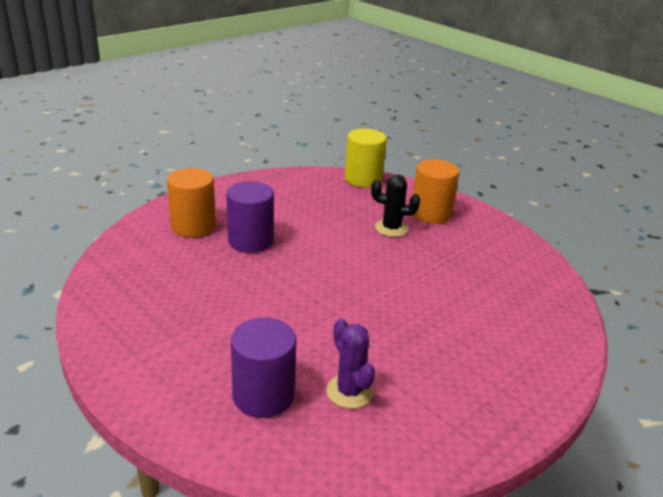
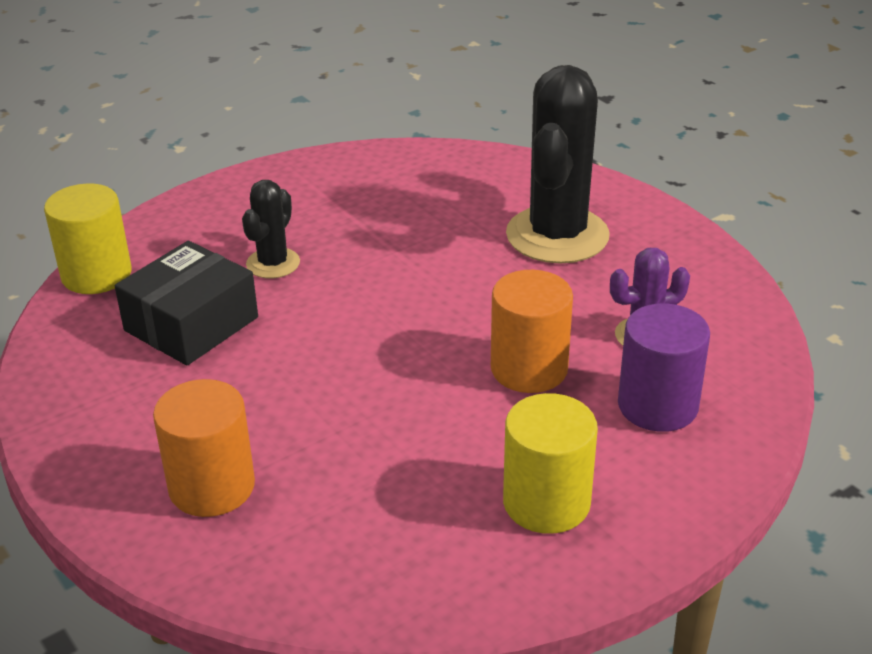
camera: 80 degrees left, 5 degrees up
(166, 339) = (546, 503): none -> yellow cylinder
(250, 241) = (279, 413): purple cylinder -> none
(326, 209) = (191, 324): none -> black box
(430, 214) = (238, 222): orange cylinder -> orange cylinder (529, 369)
(473, 346) = (557, 235): none -> black cactus

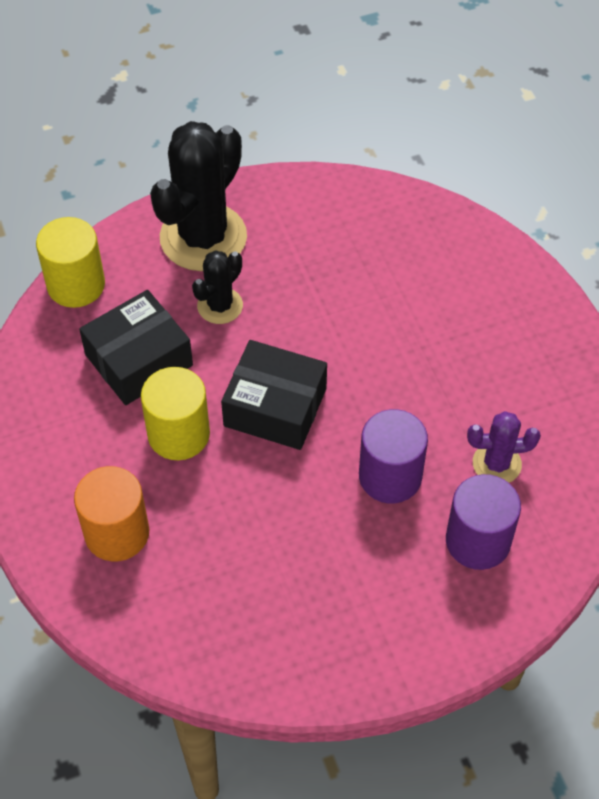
camera: 15 degrees right, 20 degrees up
(369, 335) = (275, 407): none -> black box
(529, 369) = (390, 476): orange cylinder -> purple cylinder
(546, 503) = (356, 613): yellow cylinder -> yellow cylinder (178, 434)
(557, 235) = (468, 329): black cactus -> black cactus (203, 237)

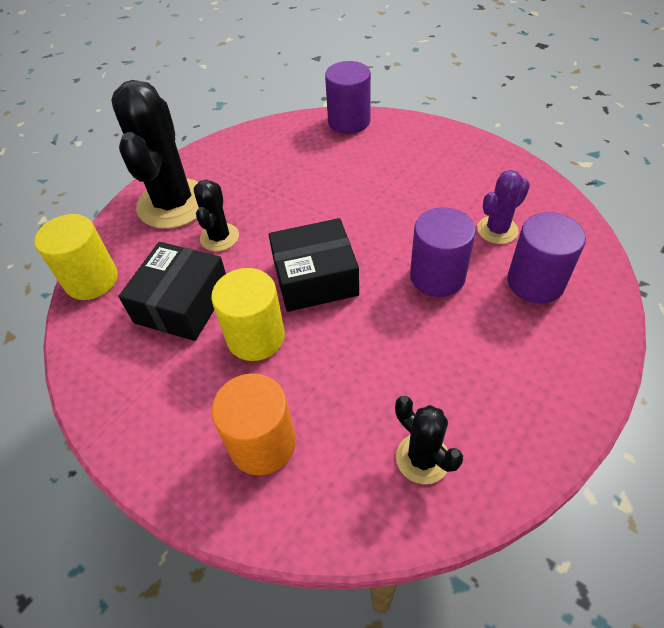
camera: 30 degrees left, 5 degrees down
(231, 626) = (422, 458): none -> black cactus
(464, 232) = (349, 122): none -> purple cylinder

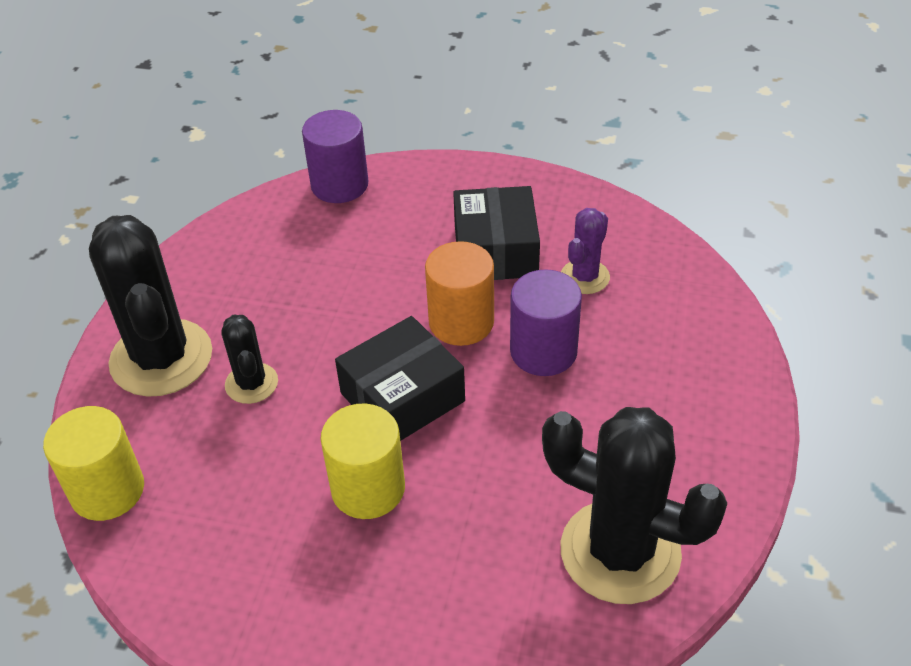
camera: 25 degrees left, 5 degrees down
(182, 303) = (251, 480): black box -> black box (495, 251)
(262, 444) = (441, 601): orange cylinder -> orange cylinder (461, 322)
(422, 458) = (620, 552): black cactus -> black cactus, size x1.97
(535, 282) = (651, 326): purple cylinder -> none

